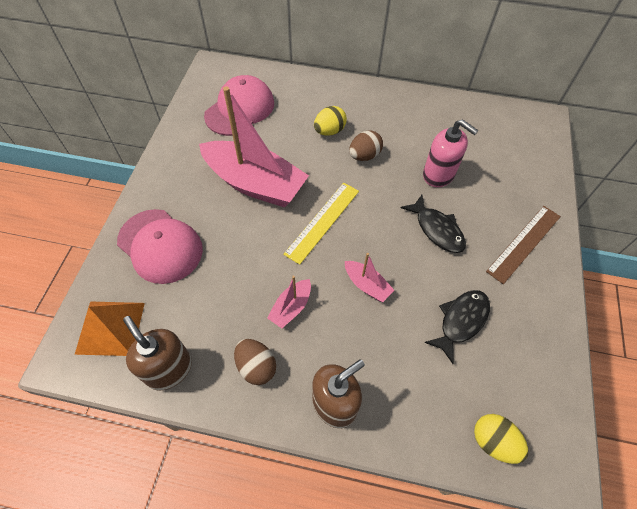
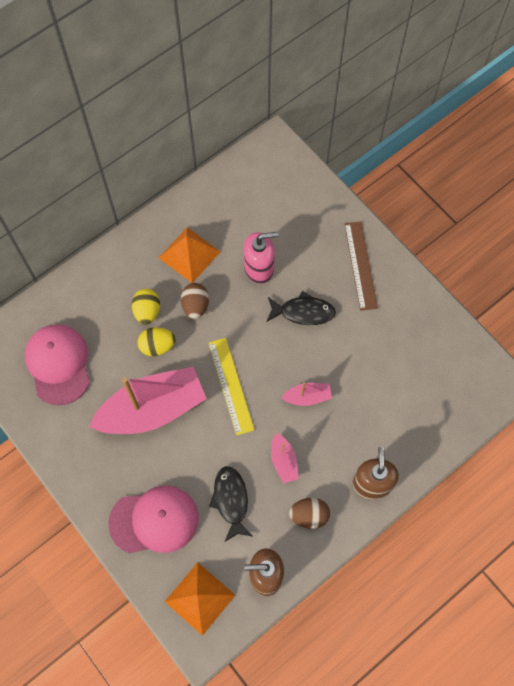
camera: 50 degrees left, 10 degrees up
(399, 126) = (189, 254): none -> orange pyramid
(461, 321) = (380, 359): black fish -> black fish (231, 500)
(493, 441) = (463, 409): yellow egg -> yellow egg (157, 346)

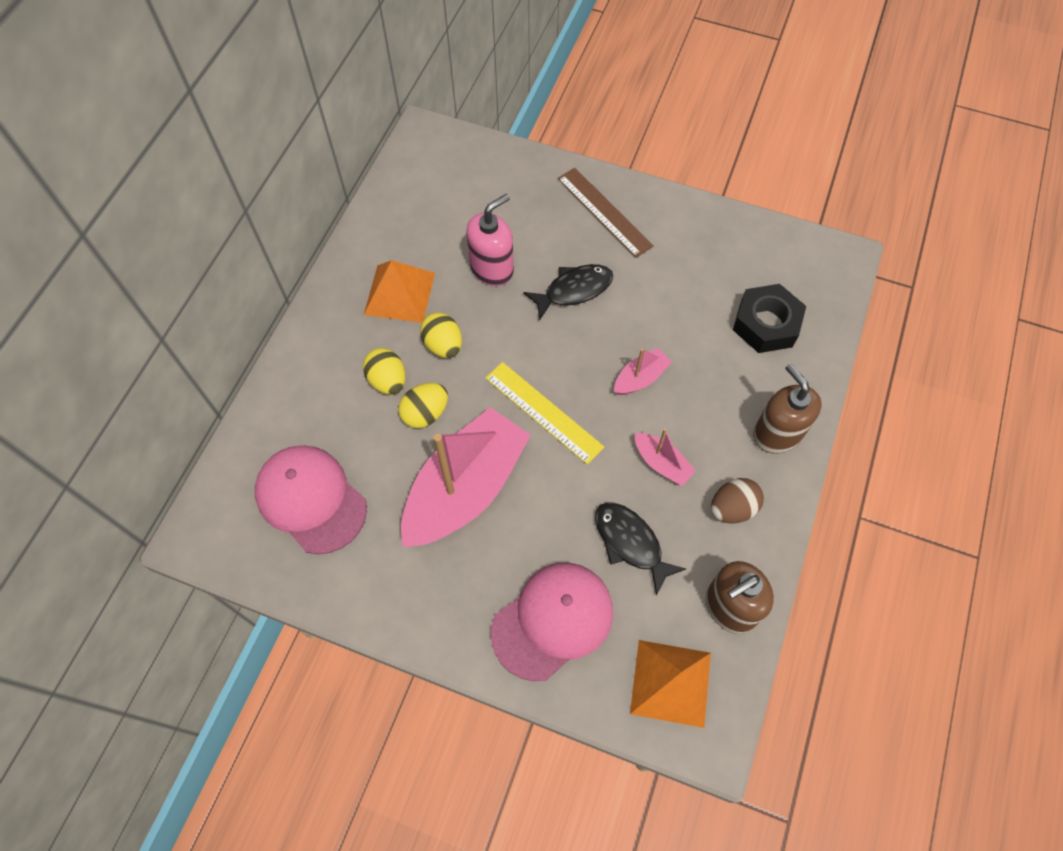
camera: 30 degrees left, 5 degrees down
(195, 306) = (443, 345): brown egg -> yellow egg
(417, 405) = (766, 324): none -> black nut

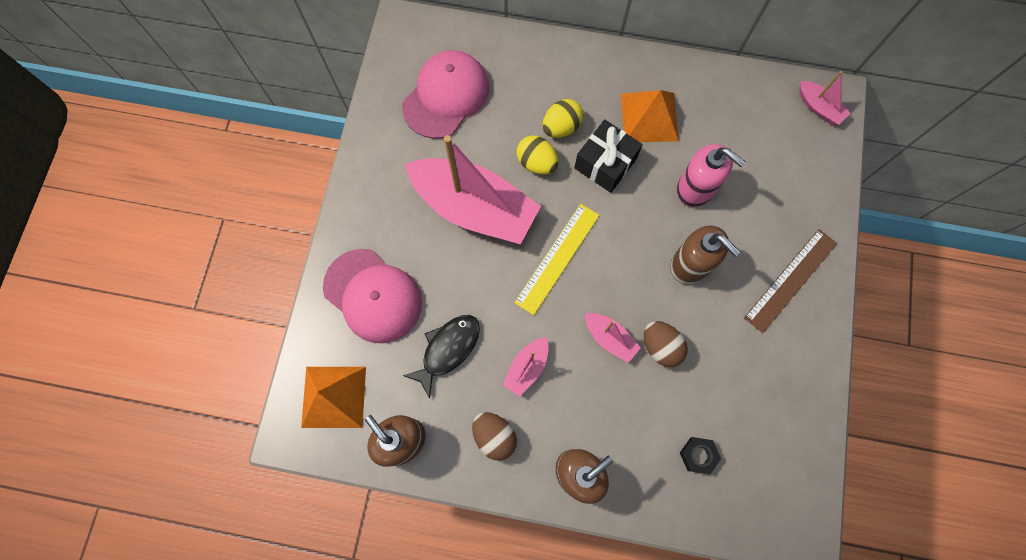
camera: 80 degrees right, 10 degrees up
(430, 148) = (818, 108): none -> pink boat
(443, 345) = (605, 163): yellow egg -> black gift
(574, 290) = (690, 265): black fish -> brown soap dispenser
(655, 334) = (660, 347): none -> brown egg
(766, 324) = (698, 455): black nut -> black nut, size x0.53

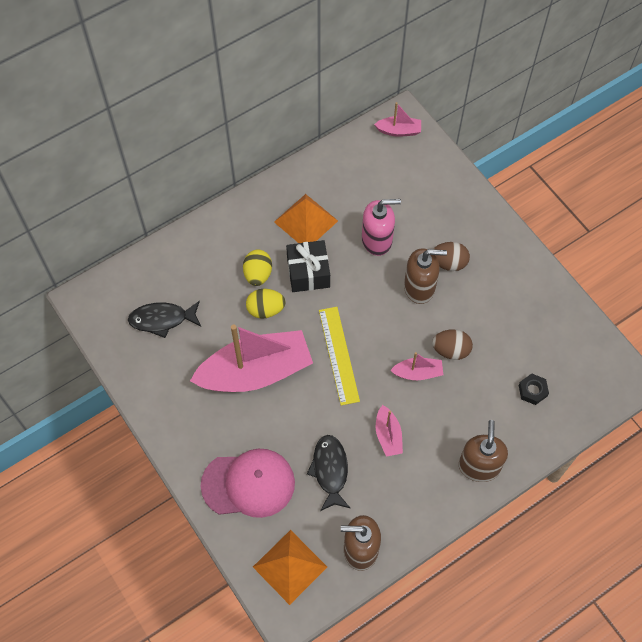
camera: 45 degrees left, 10 degrees down
(446, 96) = (162, 319): pink cap -> black fish
(494, 436) = (410, 492): brown egg -> brown egg (449, 263)
(790, 280) = (482, 245): brown ruler -> none

